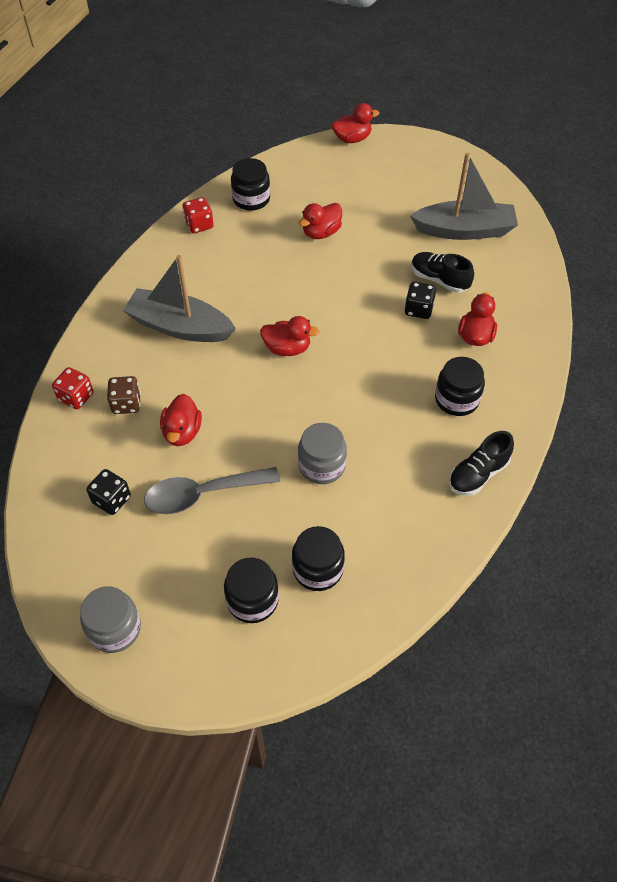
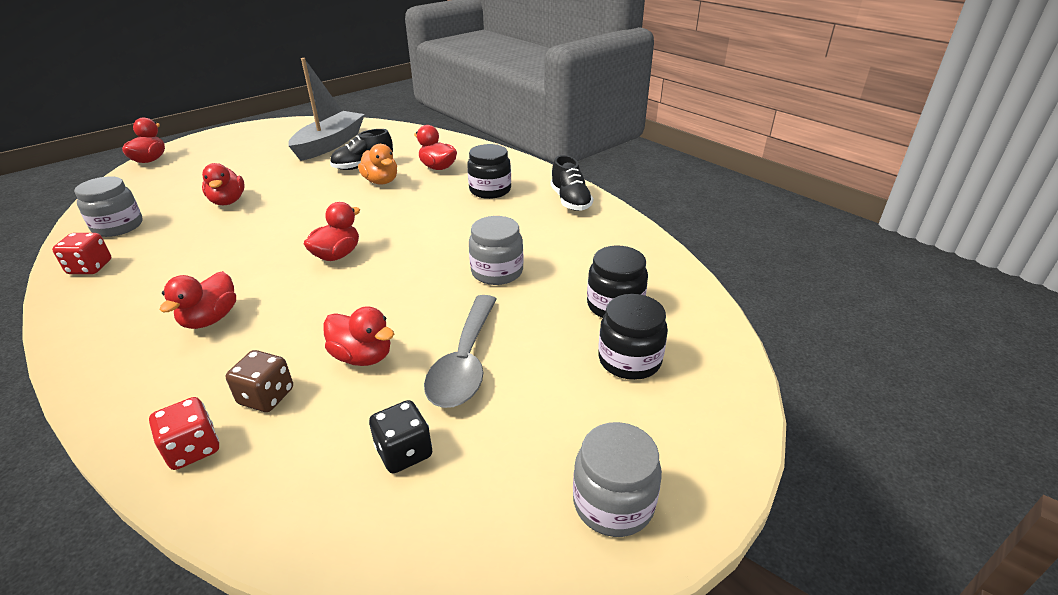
camera: 65 degrees left, 20 degrees down
(180, 327) = (210, 319): grey boat -> red duck
(251, 199) = (118, 226): black jar -> grey jar
(418, 309) = (381, 181): black dice -> orange duck

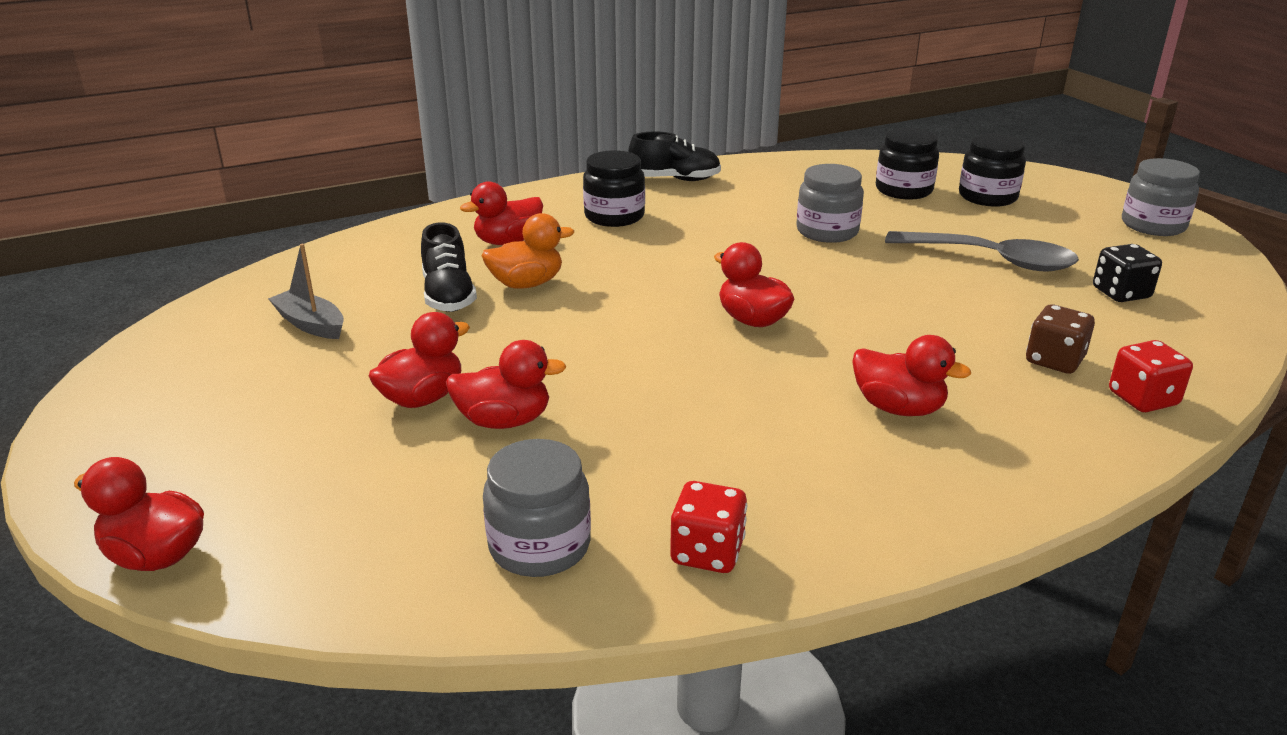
camera: 75 degrees left, 5 degrees down
(329, 144) = (311, 324): grey boat -> grey boat, size x0.52
(363, 356) = (983, 308): red duck -> red duck (422, 398)

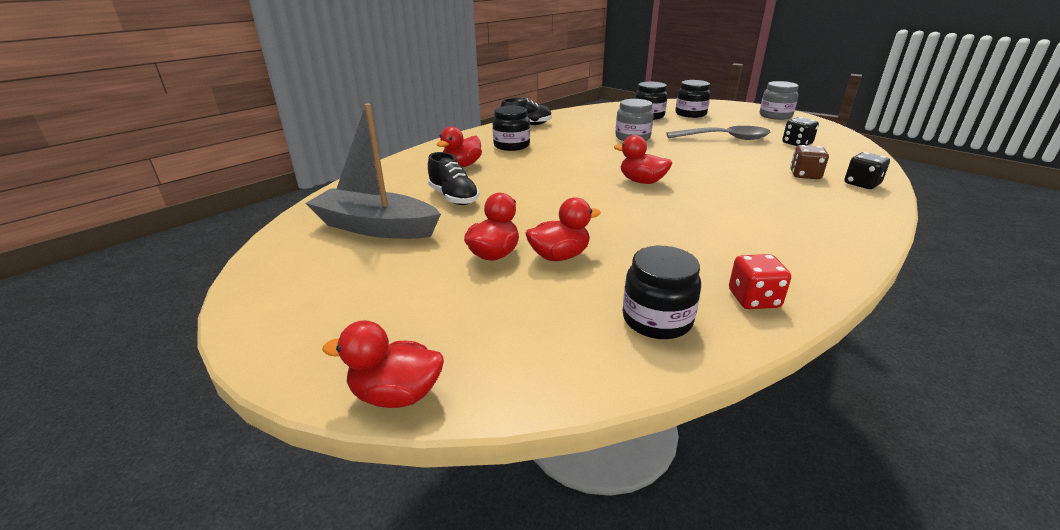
camera: 20 degrees left, 0 degrees up
(311, 324) = (376, 227): grey boat -> grey boat, size x1.93
(526, 284) = (496, 184): orange duck -> none
(539, 546) = (657, 320): grey jar -> black jar
(898, 408) = (762, 208): red duck -> none
(1142, 399) = (861, 184): red dice -> black dice

